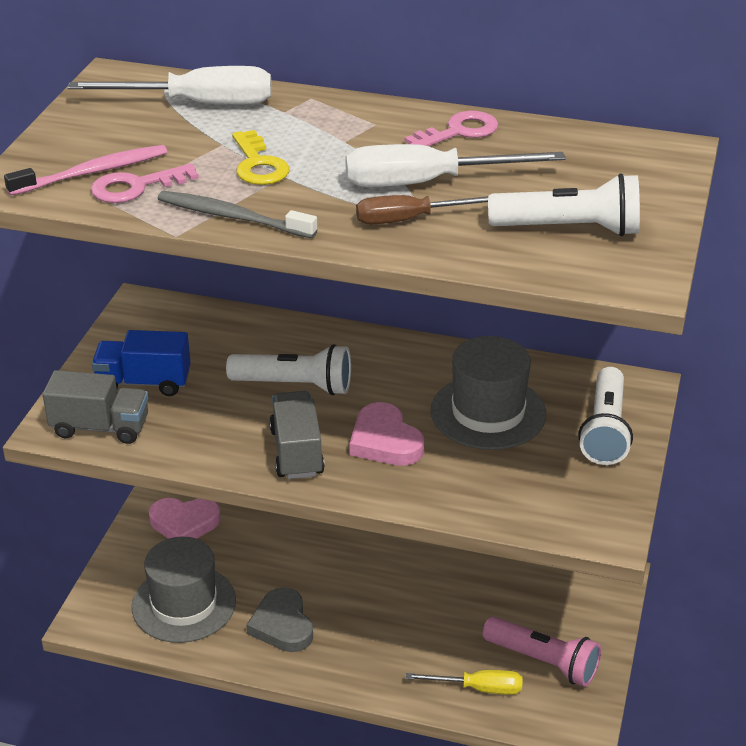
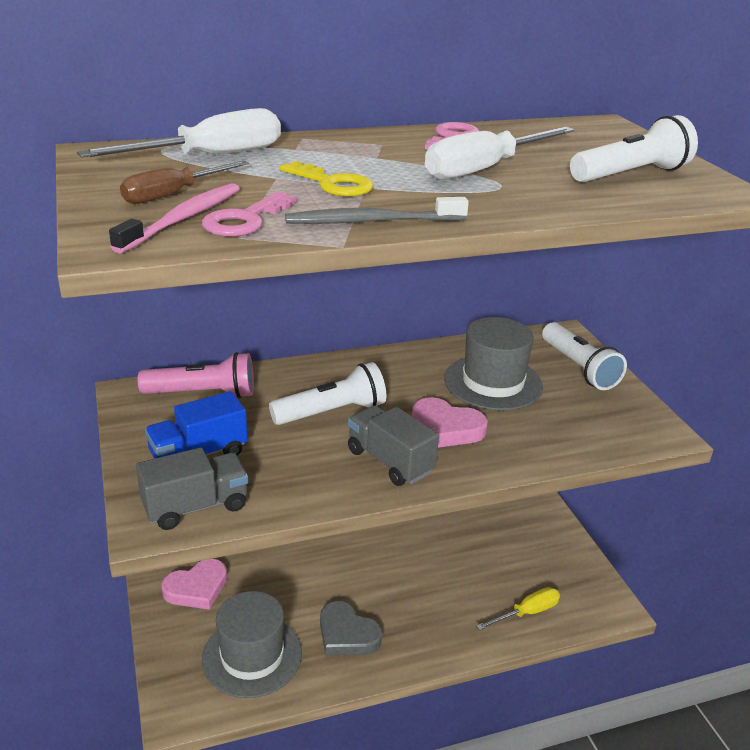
camera: 35 degrees left, 5 degrees down
(409, 219) = (515, 192): brown screwdriver -> brown screwdriver (173, 194)
(543, 662) = (548, 572): pink flashlight -> pink flashlight (203, 394)

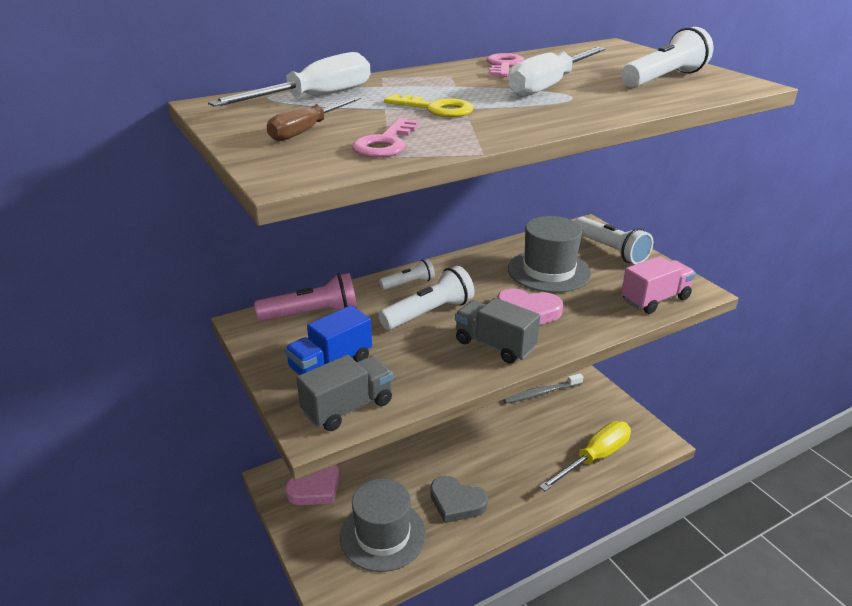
camera: 10 degrees left, 0 degrees up
(183, 219) = (331, 148): pink toothbrush -> none
(324, 374) = (409, 283): none -> white flashlight
(373, 221) = (492, 133): grey toothbrush -> grey toothbrush (541, 393)
(527, 613) = (594, 458): yellow screwdriver -> yellow screwdriver, size x1.57
(606, 436) = (655, 299): none -> pink truck

